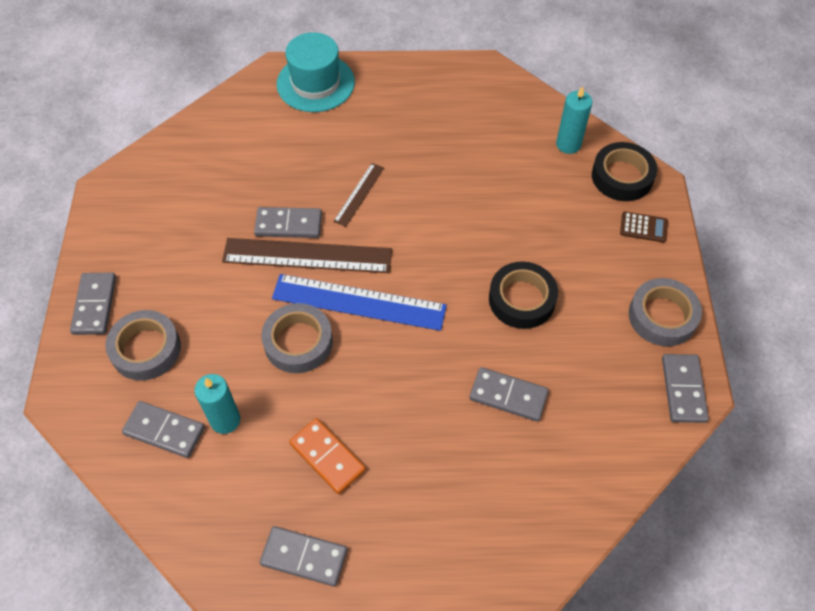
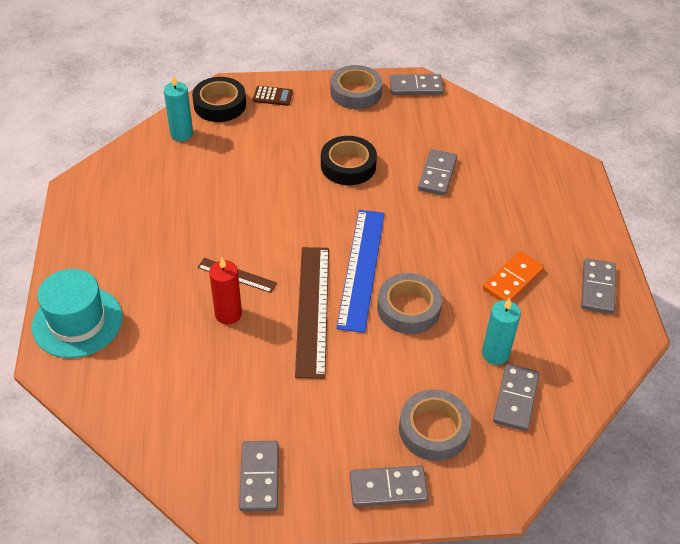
camera: 95 degrees left, 10 degrees down
(288, 225) = (275, 328): grey domino -> grey domino (259, 477)
(310, 188) = (228, 314): none -> red candle
(643, 227) = (273, 96): brown calculator -> brown calculator turned 90 degrees clockwise

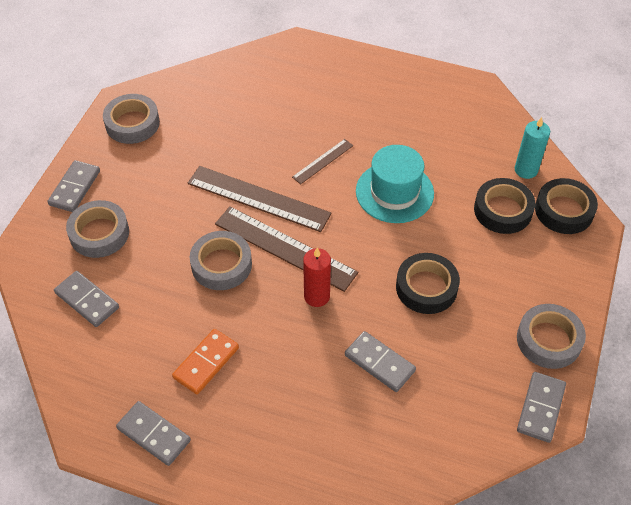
camera: 115 degrees right, 5 degrees up
(77, 322) = (325, 62): turquoise hat -> turquoise hat (394, 192)
(228, 314) = (284, 145): red candle -> red candle (317, 296)
(238, 139) = (503, 210): none -> black tape
(259, 477) = (132, 123): grey domino -> grey tape
(273, 96) = (565, 259): brown calculator -> none
(361, 268) = (285, 248): blue ruler -> brown ruler
(495, 354) = (137, 307): turquoise candle -> none
(513, 280) = (206, 362): orange domino -> orange domino turned 60 degrees clockwise

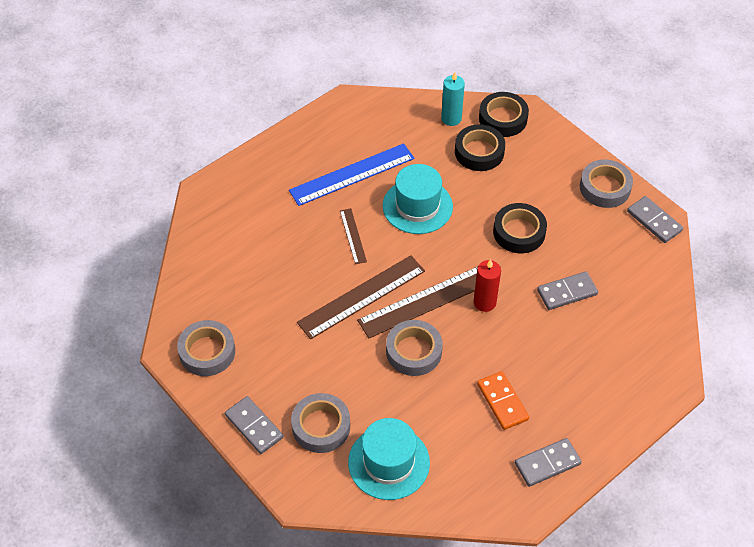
camera: 60 degrees left, 0 degrees up
(87, 300) = (389, 462): grey domino -> turquoise hat
(393, 129) = (352, 174): none -> blue ruler

